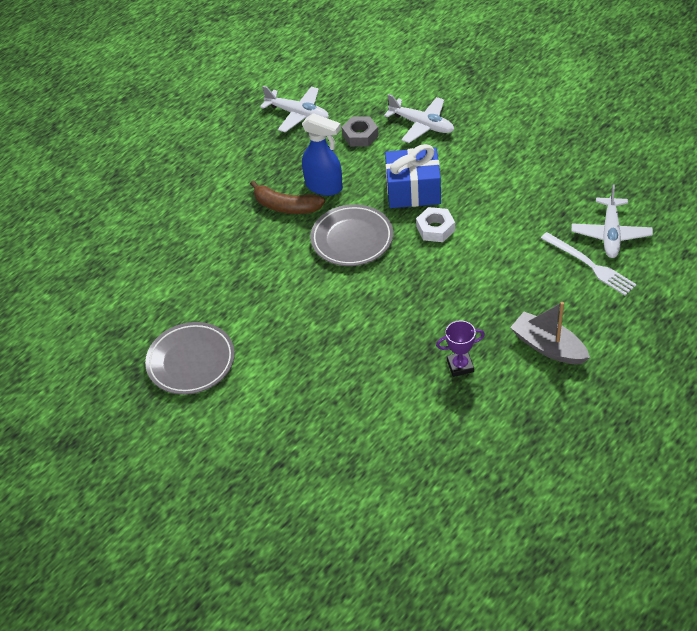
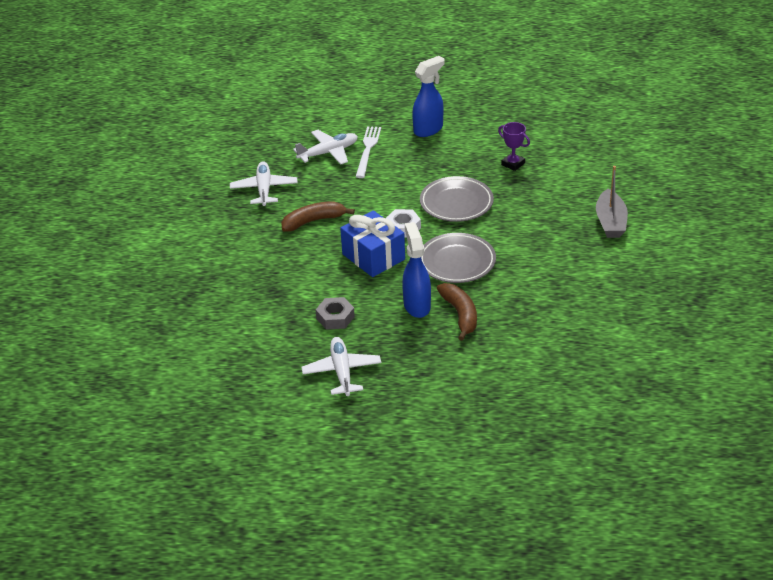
camera: 130 degrees left, 10 degrees down
(191, 361) = (655, 276): grey plate -> grey plate (456, 203)
(422, 125) = (289, 289): white plane -> white plane (264, 189)
(502, 176) = (313, 221): none -> brown banana
(548, 346) = (457, 139): grey boat -> grey boat (610, 222)
(588, 333) = (428, 129): none -> blue spray bottle

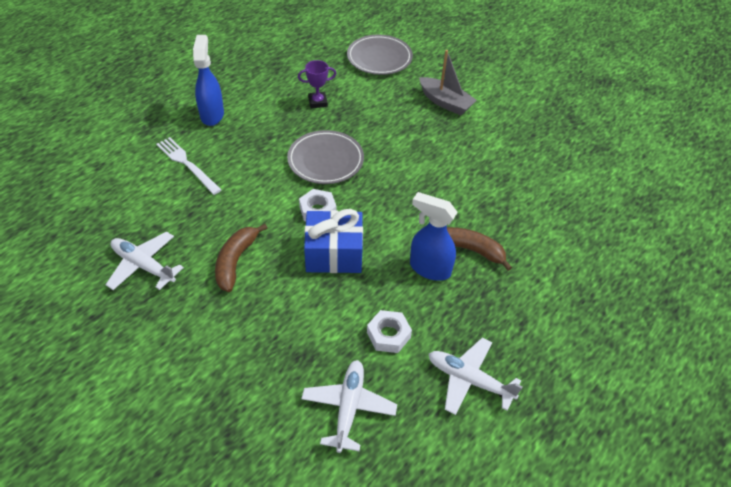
camera: 55 degrees left, 10 degrees up
(328, 153) = (155, 189): white plane -> white plane (349, 407)
(335, 317) = (388, 335): grey nut -> white nut
(457, 262) = (400, 208): grey plate -> grey plate (379, 58)

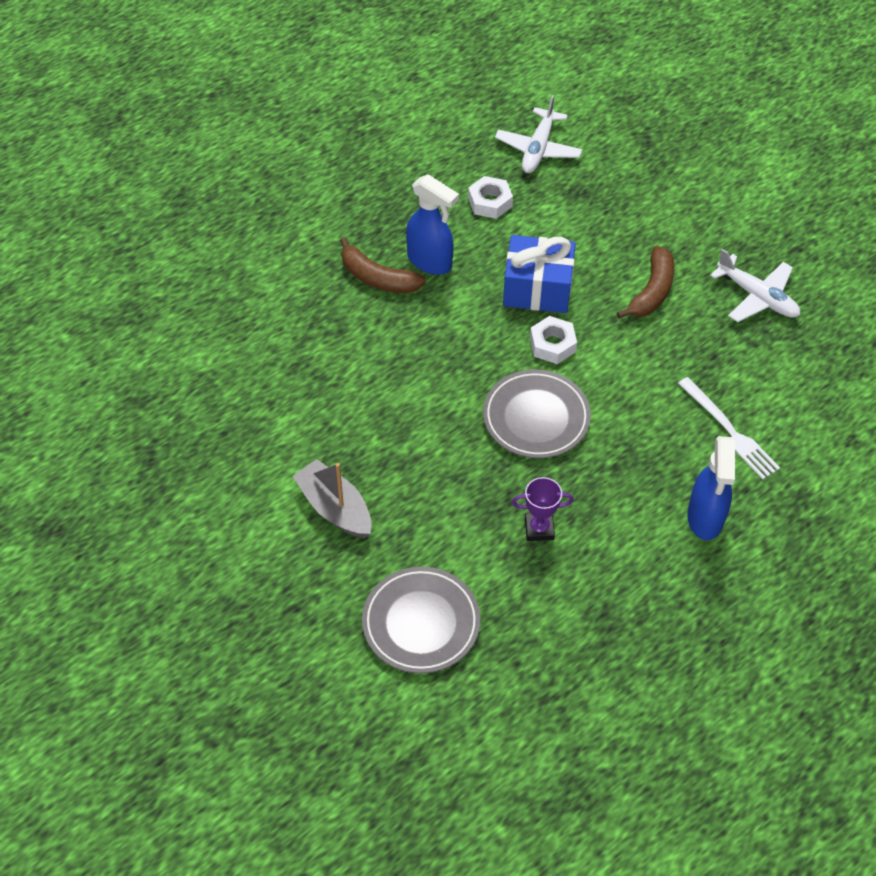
camera: 170 degrees left, 5 degrees up
(469, 380) = (420, 158): white plane -> none

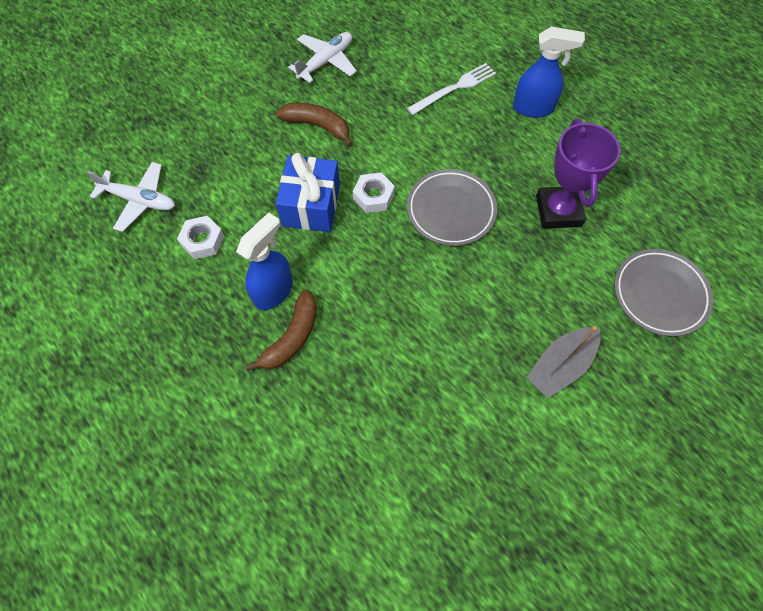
camera: 90 degrees left, 10 degrees up
(539, 528) = (558, 211): purple trophy -> purple trophy, size x1.84

